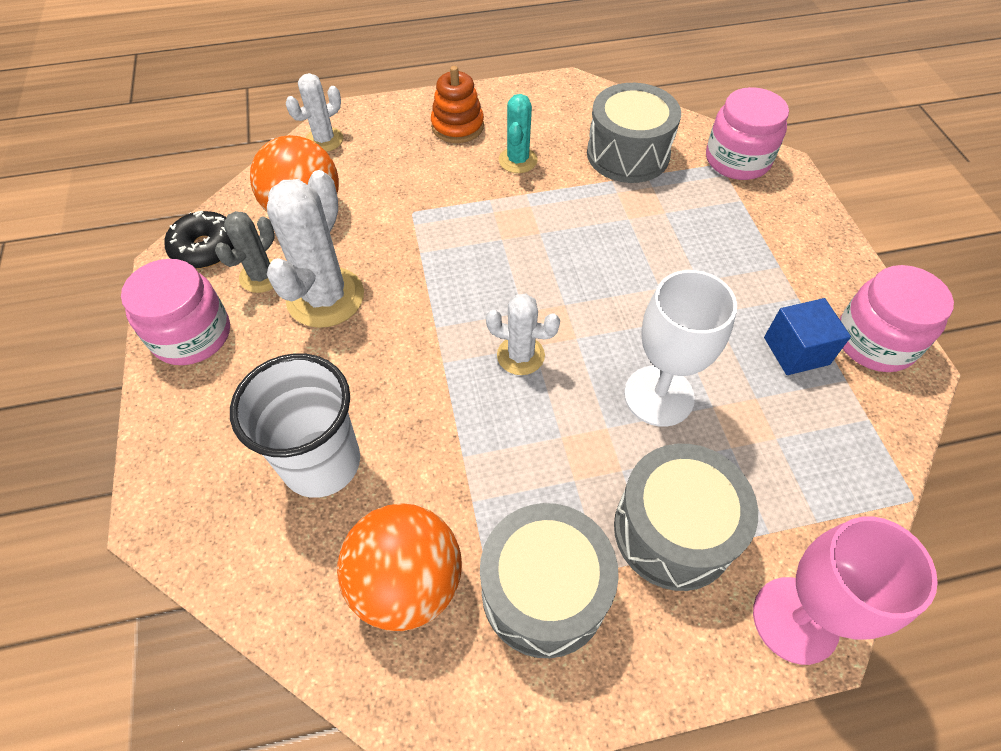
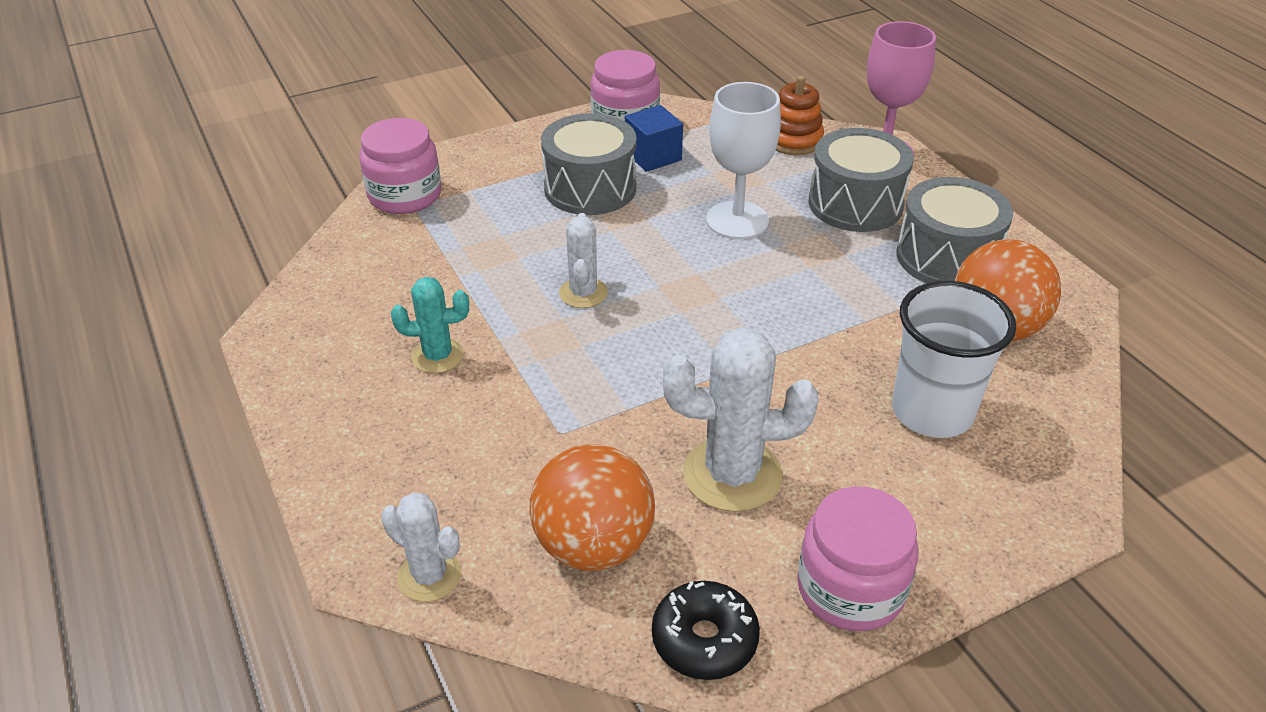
camera: 105 degrees left, 15 degrees down
(262, 276) = (726, 551): grey cactus -> none
(457, 126) = (374, 427): orange stacking toy -> orange stacking toy (793, 140)
(520, 355) = (736, 304): white cactus -> white cactus (583, 293)
(628, 154) = (409, 269): grey drum -> grey drum (590, 188)

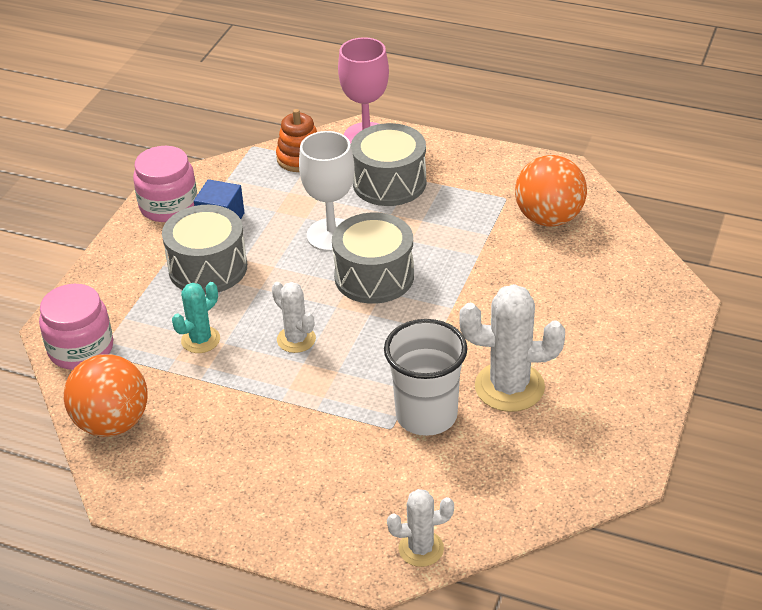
camera: 40 degrees left, 0 degrees up
(438, 356) = (258, 435): turquoise cactus -> turquoise cactus (200, 340)
(593, 545) = (485, 472): orange ball -> orange ball (112, 423)
(704, 640) = (592, 475): black donut -> none
(732, 474) = (509, 387): white cactus -> white cactus turned 45 degrees clockwise
(850, 588) = (628, 403): pink jar -> none
(932, 412) = (568, 287): white cup -> white cup (426, 415)
(946, 257) = (479, 189): grey drum -> grey drum (374, 276)

